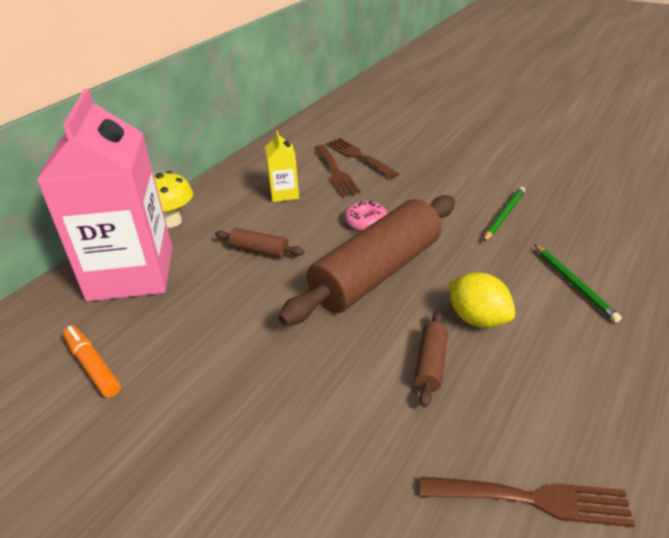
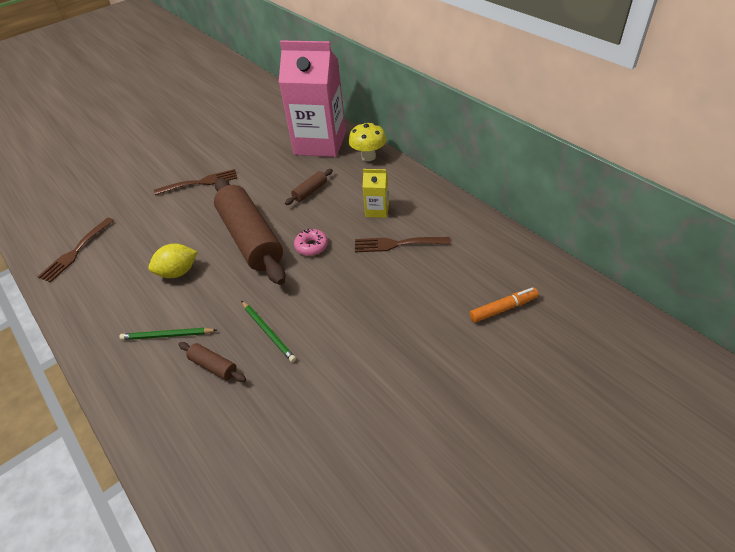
camera: 110 degrees right, 10 degrees up
(93, 366) = (254, 135): orange marker -> orange marker (503, 308)
(358, 156) = (420, 265): brown fork -> brown fork (200, 182)
(430, 364) = (165, 242): brown rolling pin -> brown rolling pin (214, 366)

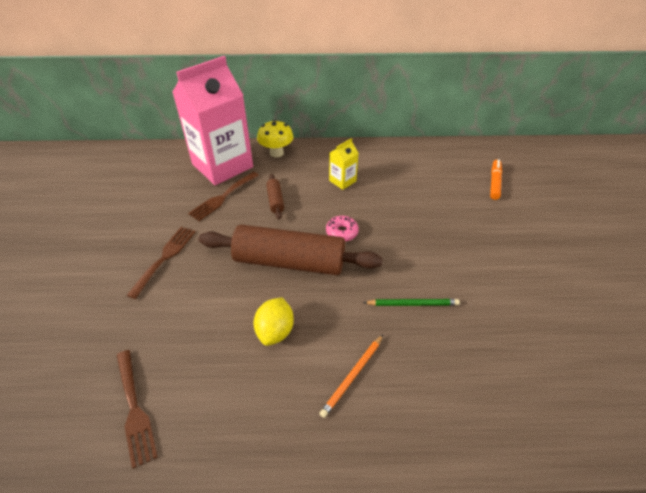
camera: 55 degrees left, 0 degrees up
(167, 335) = (352, 376): green pencil -> orange pencil
(214, 366) = (420, 357): brown rolling pin -> none
(397, 244) = (389, 191): brown fork -> brown fork (223, 197)

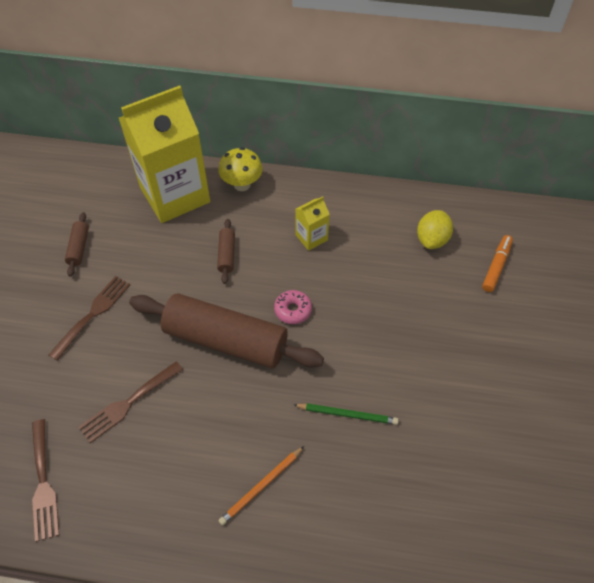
camera: 10 degrees right, 10 degrees up
(144, 211) = (79, 248): none -> brown rolling pin
(222, 165) = (175, 195): pink carton -> yellow carton
(223, 197) = (168, 241): brown fork -> brown fork (128, 403)
(275, 331) = (193, 422): yellow lemon -> yellow lemon (432, 239)

